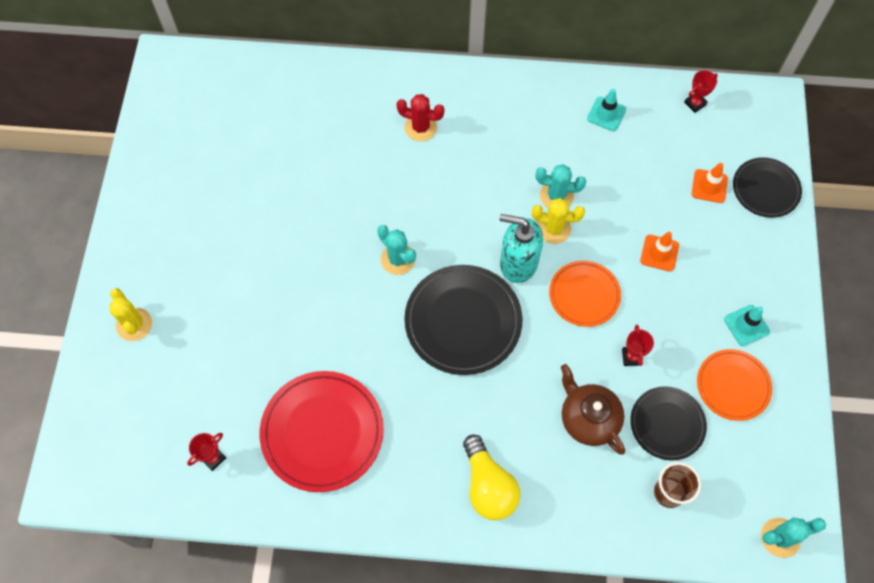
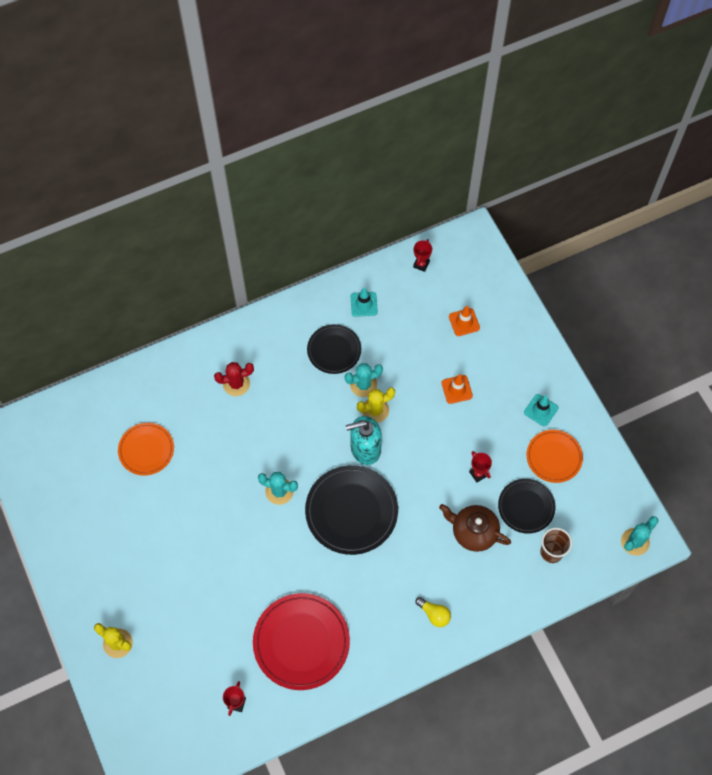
camera: 30 degrees left, 0 degrees up
(488, 486) = (434, 614): yellow light bulb -> yellow light bulb, size x0.58
(584, 295) = (423, 447): orange plate -> orange plate (146, 450)
(765, 189) = (502, 304): black plate -> black plate (334, 350)

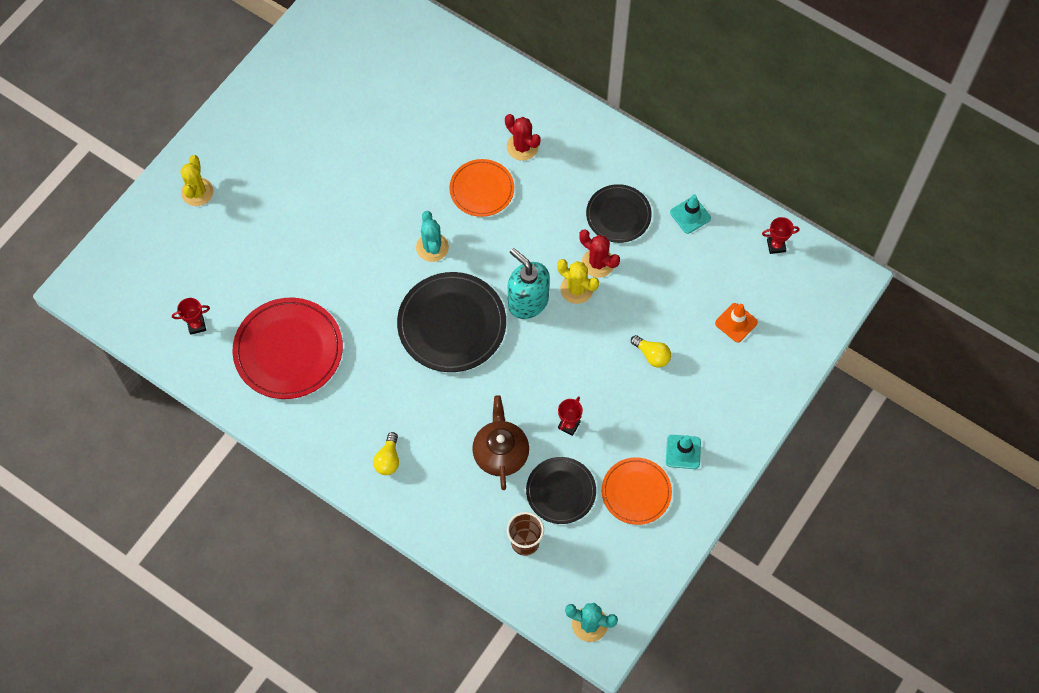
camera: 60 degrees right, 0 degrees up
(146, 450) = (402, 108): orange plate -> orange plate (482, 189)
(363, 385) = (598, 263): turquoise cactus -> red cactus
(457, 389) = (652, 355): orange traffic cone -> yellow light bulb

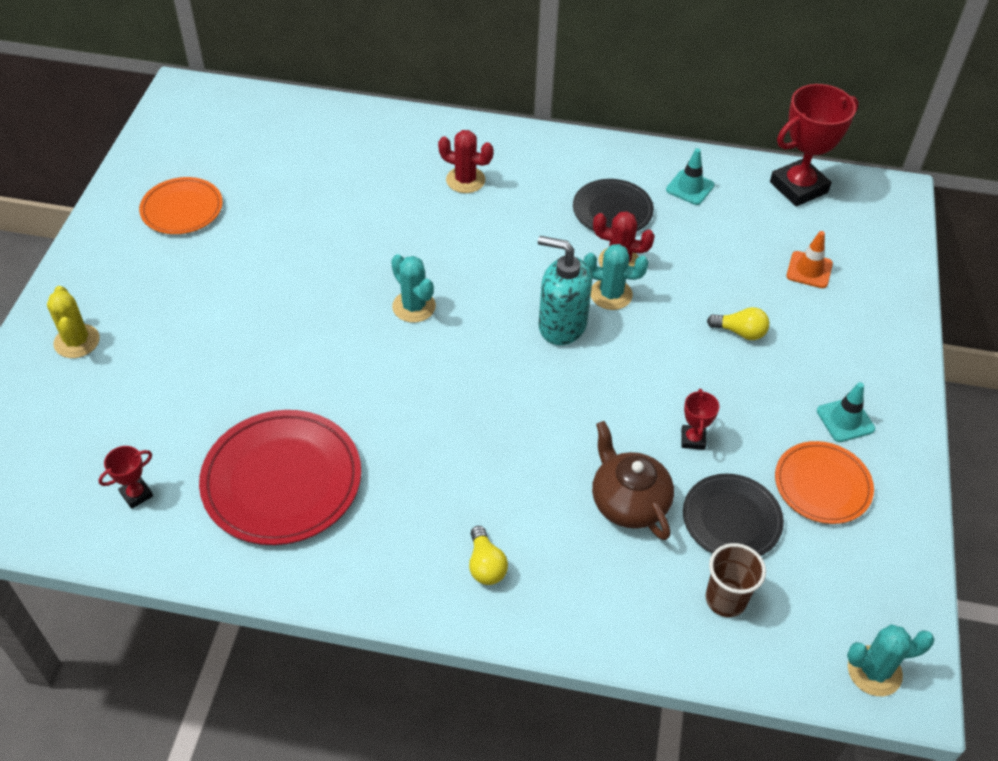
camera: 25 degrees left, 15 degrees down
(452, 324) = (483, 379): black plate -> none
(482, 189) = (442, 232): orange plate -> orange plate (182, 209)
(576, 289) = (611, 294): yellow cactus -> turquoise cactus
(776, 246) = (798, 187): red trophy -> red trophy, size x2.16

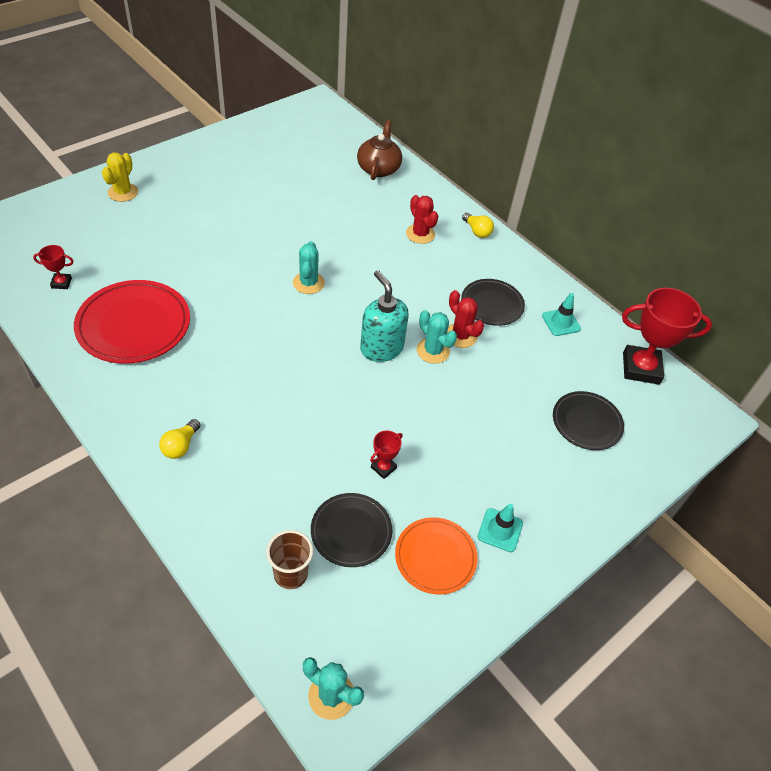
camera: 35 degrees right, 0 degrees up
(182, 209) = (248, 159): orange plate -> none
(628, 502) = (301, 473): brown teapot -> brown teapot (379, 168)
(740, 332) = (491, 428): yellow light bulb -> yellow light bulb (477, 231)
(809, 270) = (586, 422): orange traffic cone -> black plate

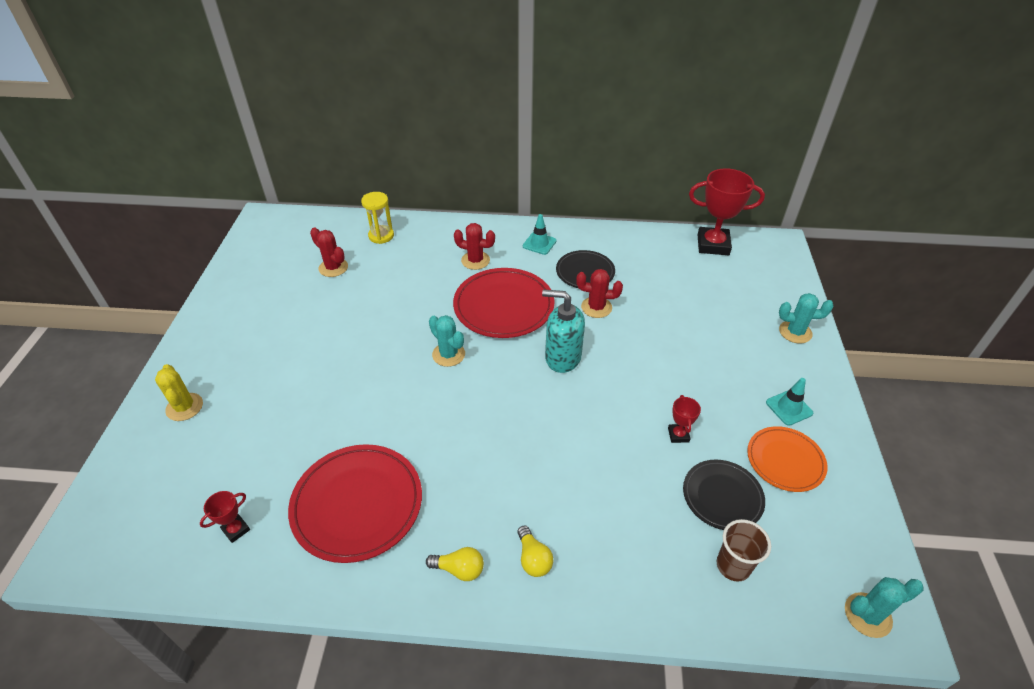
camera: 40 degrees left, 5 degrees down
(316, 168) = (333, 268): none -> red cactus
(379, 168) = (381, 236): brown teapot -> yellow hourglass
(393, 281) = (503, 306): none -> red plate
(433, 351) = (595, 331): turquoise cactus -> turquoise cactus (795, 332)
(477, 231) = (508, 232): yellow light bulb -> yellow light bulb (459, 569)
(561, 322) = (637, 252): turquoise traffic cone -> turquoise traffic cone (539, 243)
(586, 422) = (734, 300): black plate -> none
(641, 368) = (713, 245): red trophy -> red trophy turned 45 degrees clockwise

